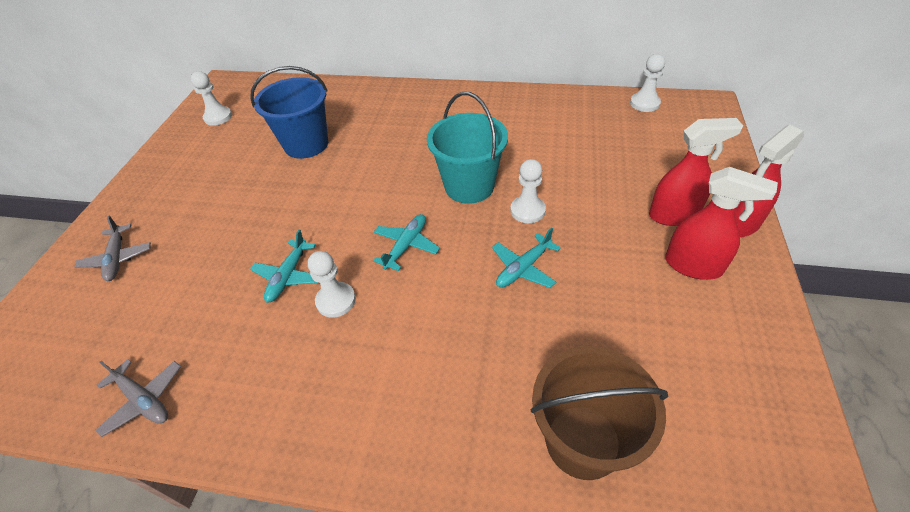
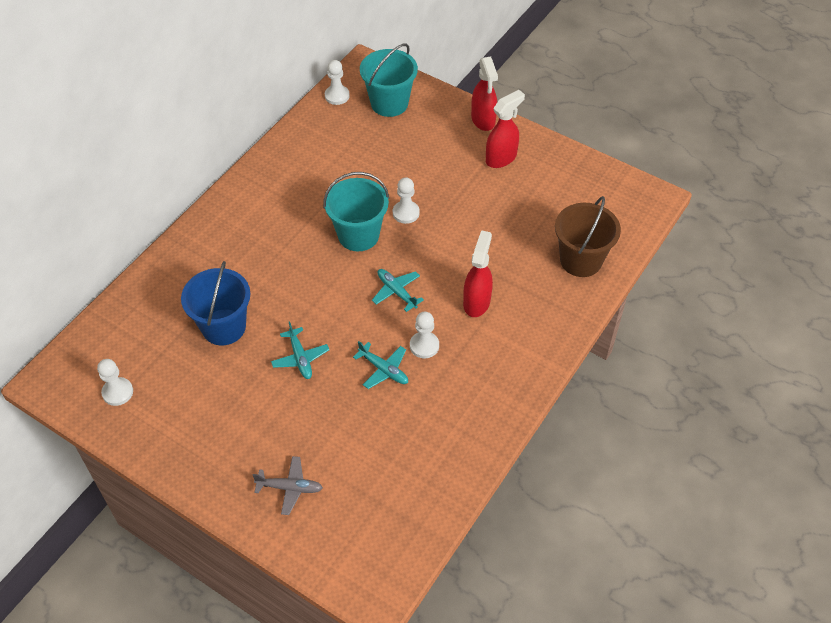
camera: 70 degrees left, 5 degrees up
(144, 400) = (449, 470): grey plane -> none
(523, 268) = (455, 237): turquoise plane -> turquoise plane (300, 358)
(674, 215) = (457, 144): red spray bottle -> red spray bottle (476, 302)
(675, 140) = (389, 103): none -> turquoise bucket

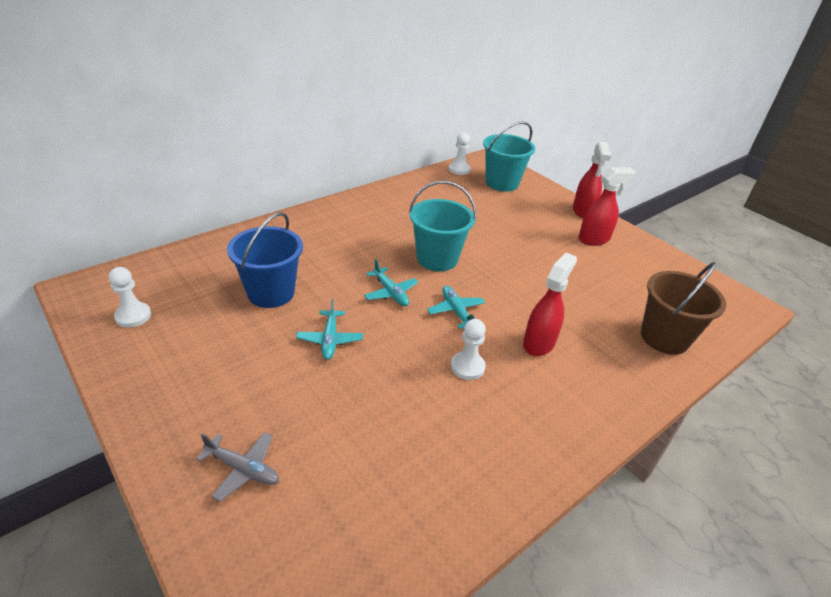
camera: 15 degrees right, 15 degrees down
(384, 369) = (413, 376): turquoise plane -> turquoise plane (390, 292)
(406, 213) = (489, 254): white pawn -> none

